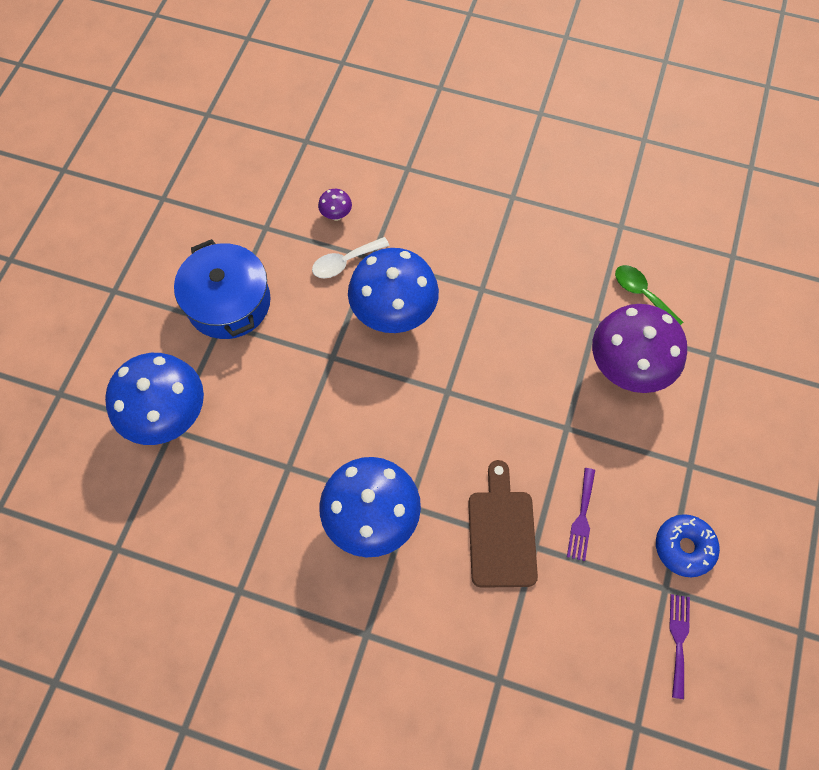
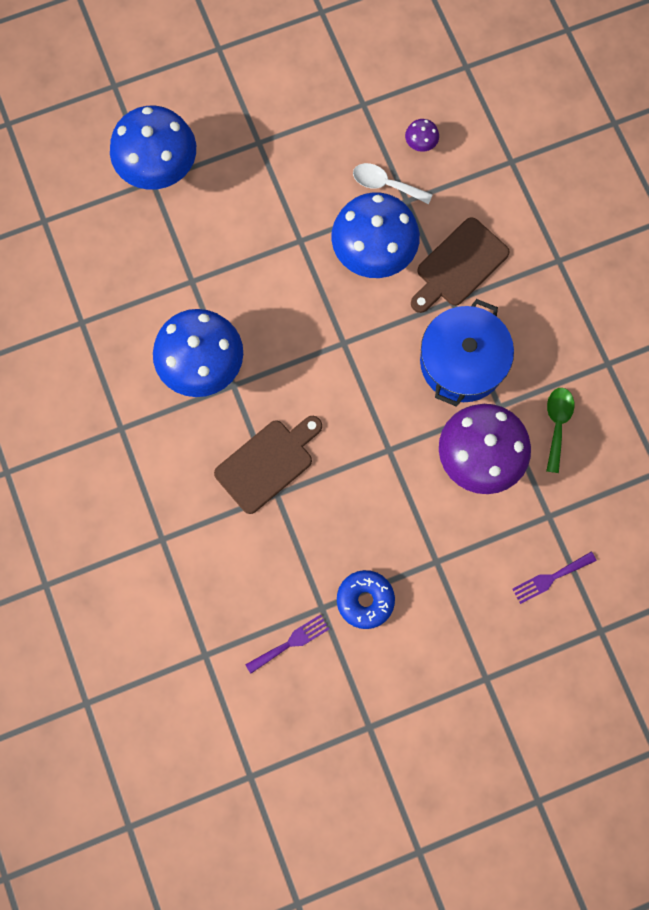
camera: 50 degrees right, 10 degrees up
(228, 302) = (279, 133): blue pot -> blue pot (462, 362)
(457, 263) = (459, 266): none -> brown cutting board
(581, 518) = (326, 511): purple fork -> purple fork (550, 578)

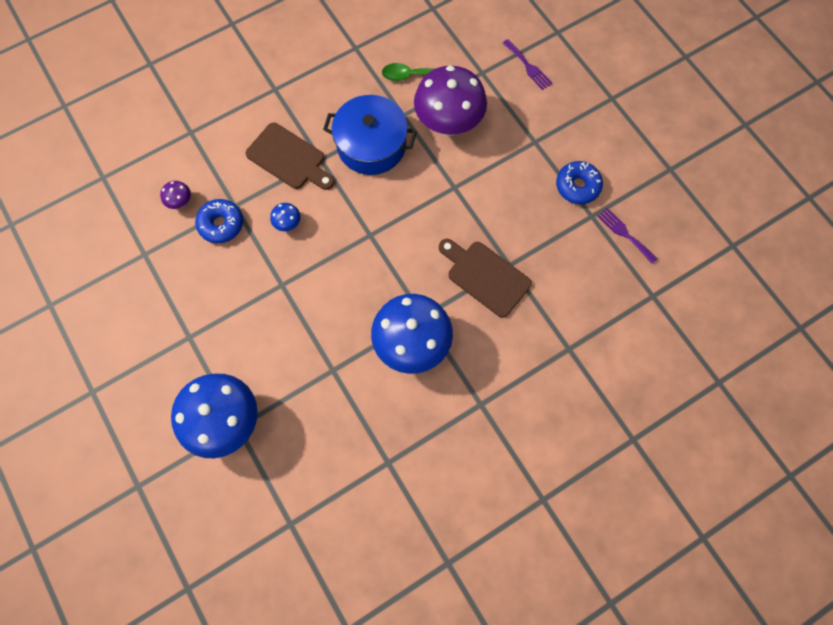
camera: 100 degrees left, 5 degrees down
(373, 255) = (288, 224): blue mushroom -> blue mushroom, size x0.41
(385, 184) = (221, 224): white spoon -> blue donut

